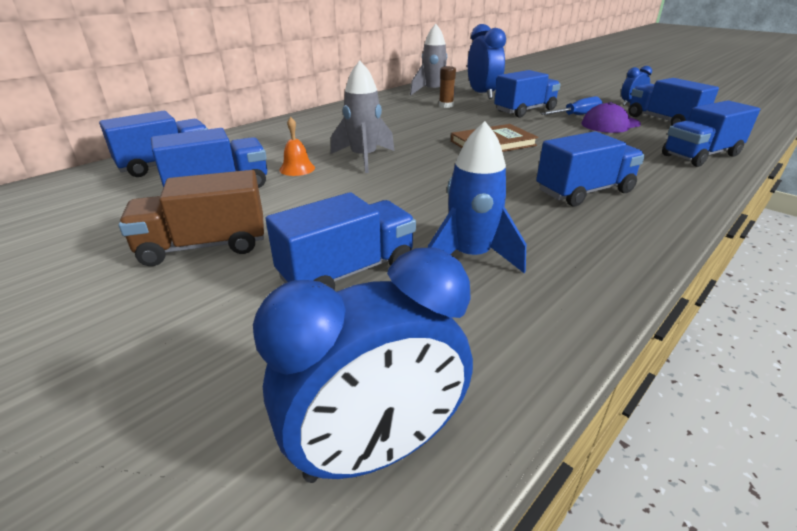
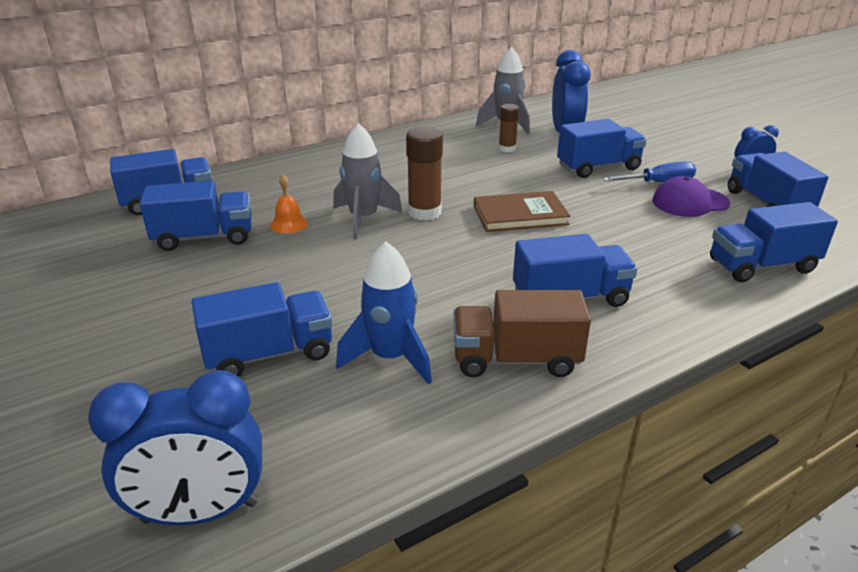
camera: 15 degrees right, 0 degrees up
(204, 246) = (162, 305): brown truck -> brown truck (516, 359)
(413, 149) = (424, 212): none -> brown glue stick

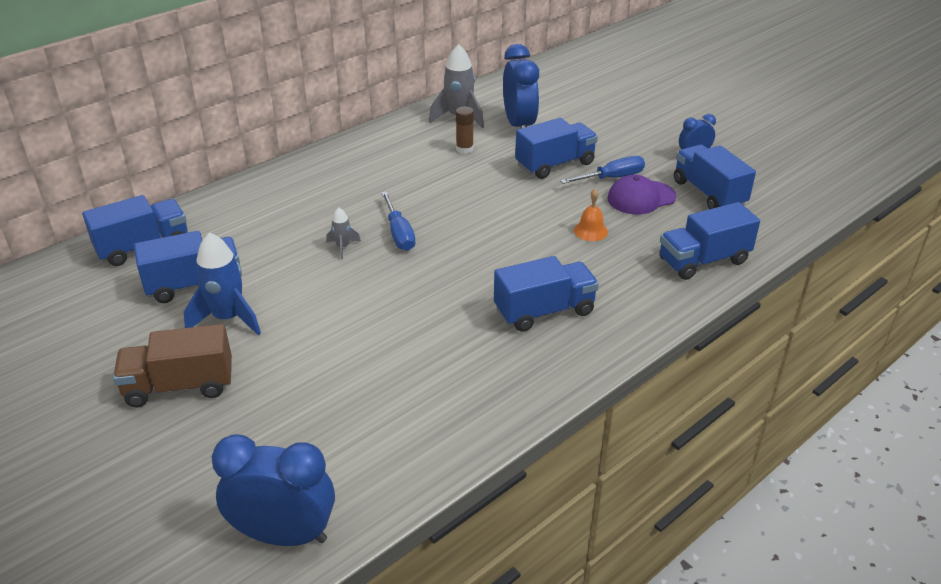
camera: 10 degrees left, 5 degrees up
(200, 512) = (284, 535): blue clock -> blue clock turned 150 degrees counterclockwise
(269, 354) = (296, 396): blue truck -> none
(289, 224) = (272, 260): orange bell -> orange bell (590, 231)
(363, 219) = (343, 247): grey rocket -> grey rocket, size x0.50
(390, 357) = (401, 387): blue rocket -> blue rocket (228, 318)
(424, 212) = (399, 233): brown glue stick -> blue screwdriver
(516, 359) = (506, 375): brown truck -> brown truck (180, 386)
(520, 215) = (488, 228): brown book -> none

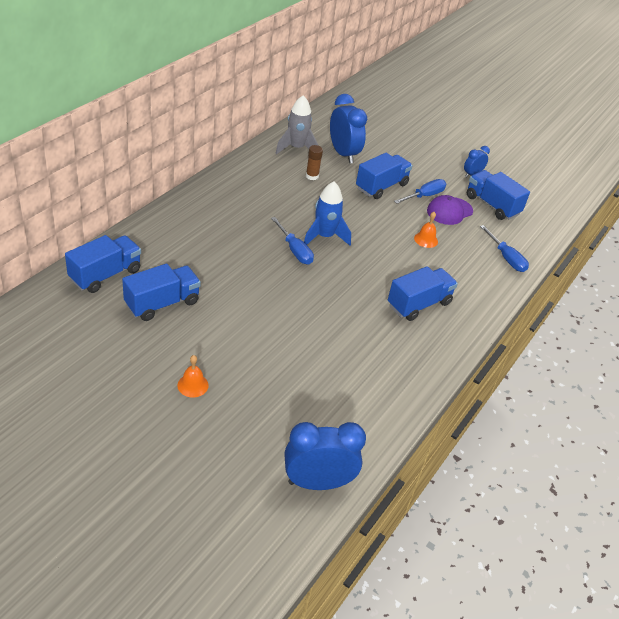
camera: 20 degrees left, 5 degrees up
(180, 386) = (193, 385): brown truck -> orange bell
(228, 318) = (201, 329): blue rocket -> blue rocket (324, 236)
(343, 247) = (259, 264): grey rocket -> none
(703, 261) = (506, 258): blue truck -> blue screwdriver

